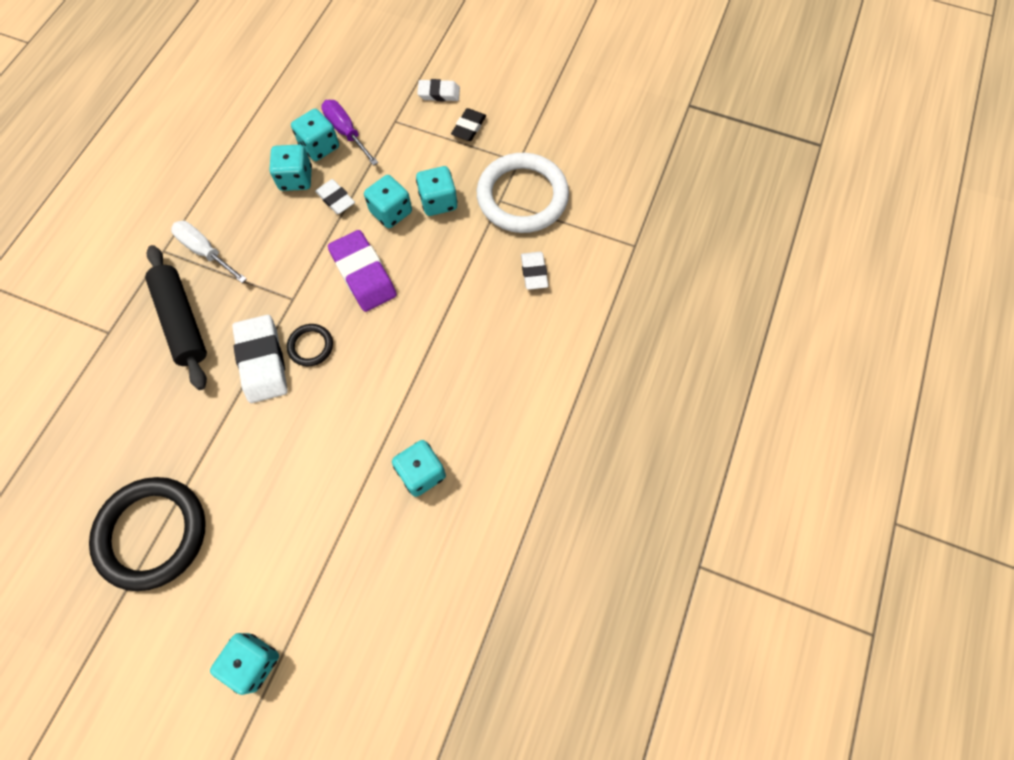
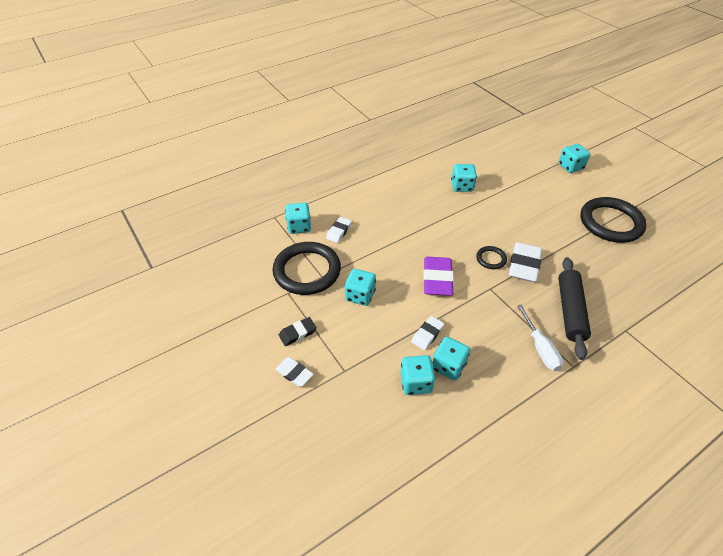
camera: 145 degrees left, 20 degrees down
(336, 199) = (427, 334): white eraser -> white eraser turned 45 degrees clockwise
(346, 132) = (388, 382): purple screwdriver -> none
(391, 212) = (395, 306): turquoise dice -> turquoise dice (299, 227)
(522, 196) = (307, 271): white ring -> black ring

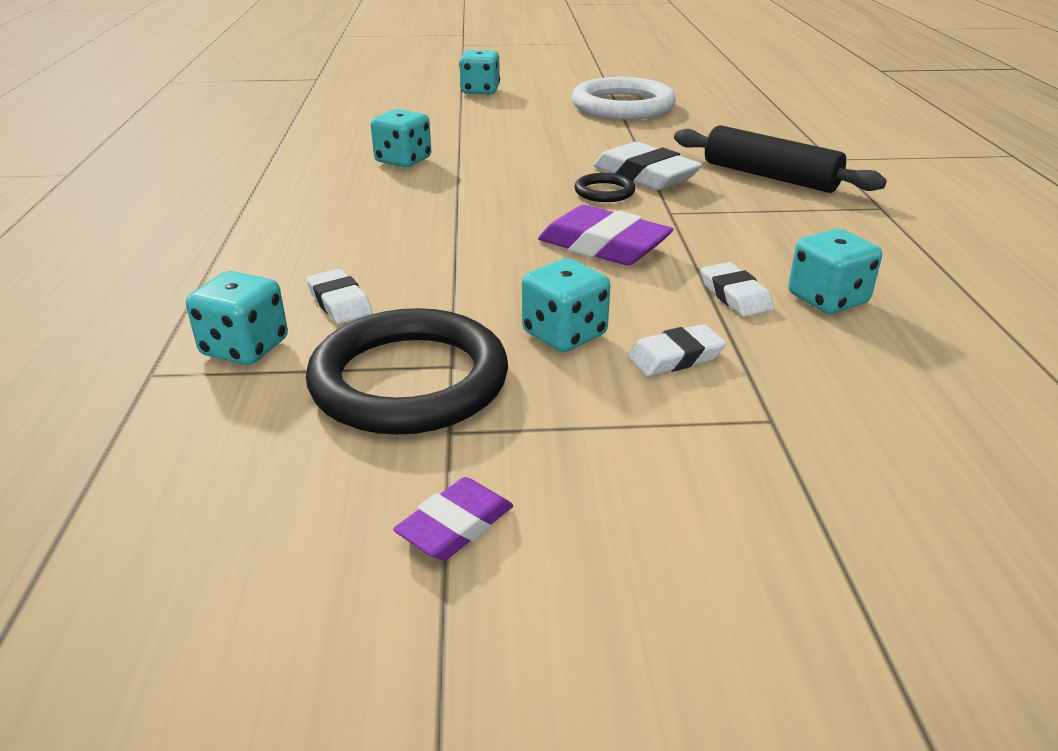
camera: 60 degrees left, 15 degrees down
(249, 313) = (455, 525): none -> purple eraser
(294, 373) = (738, 501): white eraser -> white eraser (675, 357)
(297, 333) = (605, 456): black eraser -> none
(416, 383) = (852, 343): turquoise dice -> none
(540, 348) = (830, 217): white screwdriver -> none
(610, 223) = (622, 106): black ring -> white ring

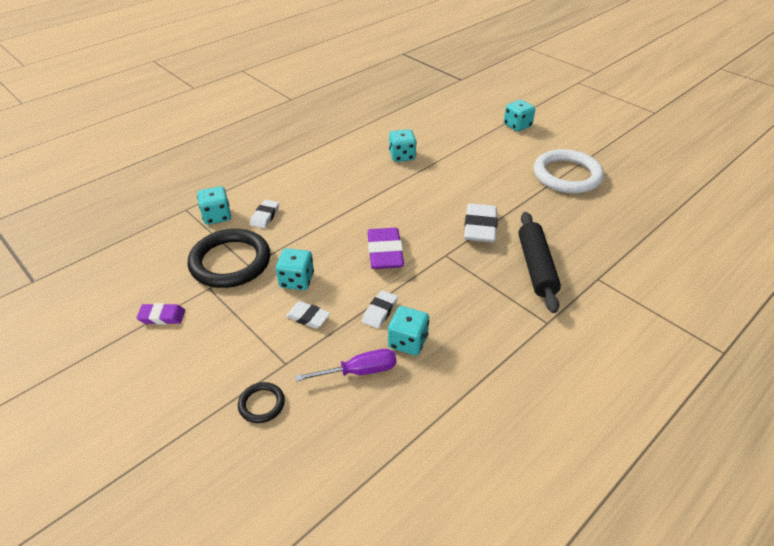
camera: 50 degrees right, 10 degrees up
(604, 192) = (443, 225): black ring -> black ring (261, 404)
(858, 359) = (359, 371): none -> purple screwdriver

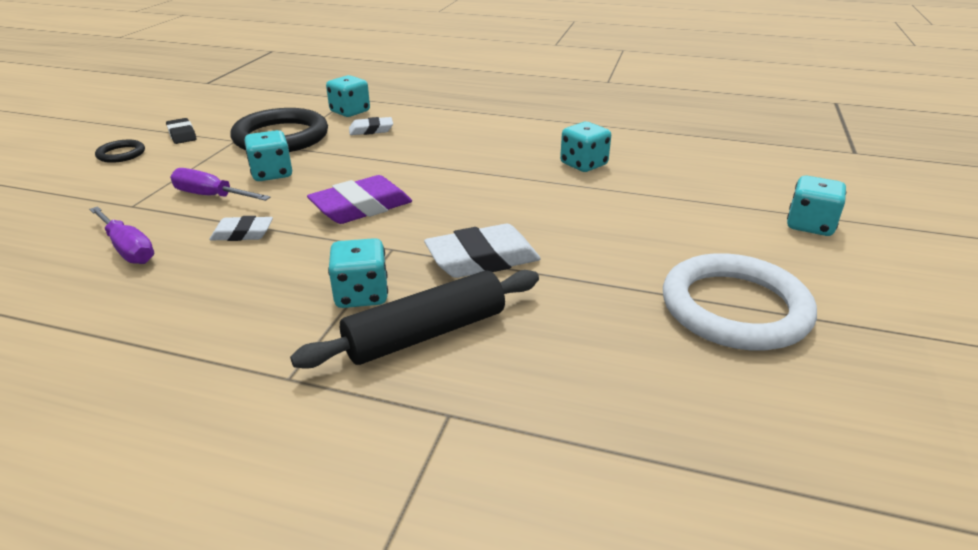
camera: 60 degrees right, 10 degrees down
(162, 316) = (182, 134): purple eraser -> black eraser
(261, 404) = (66, 210): black ring -> black ring (121, 154)
(308, 317) = (211, 196): white eraser -> purple screwdriver
(408, 342) = (193, 266): turquoise dice -> turquoise dice (361, 295)

